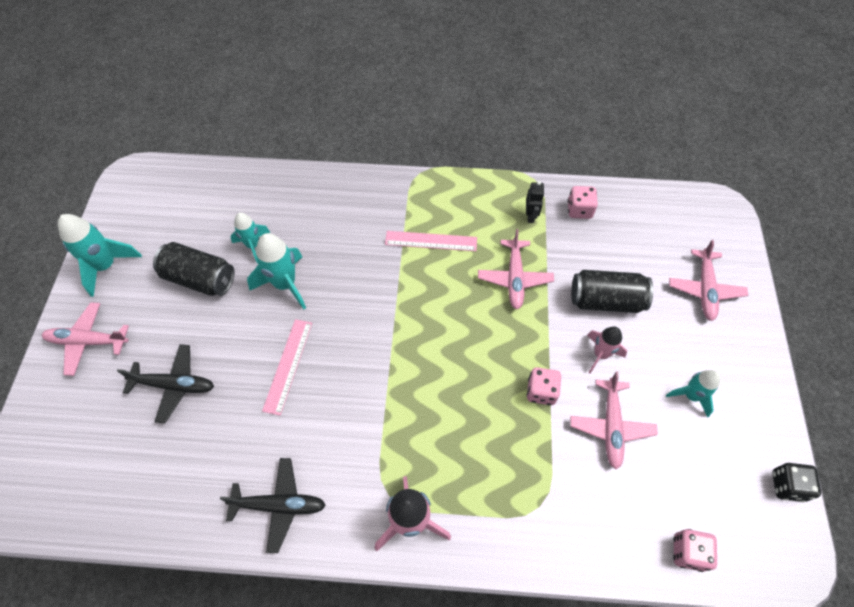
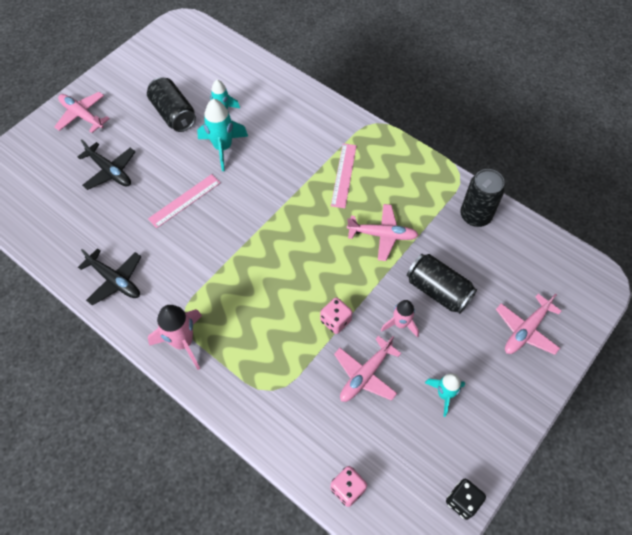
camera: 35 degrees right, 0 degrees up
(106, 266) = (125, 75): turquoise rocket -> none
(431, 241) = (343, 175): pink ruler -> pink ruler turned 60 degrees clockwise
(514, 278) = (382, 235): pink plane -> pink plane turned 120 degrees counterclockwise
(530, 216) = (433, 199): black robot -> none
(579, 210) = (475, 215): pink dice -> black can

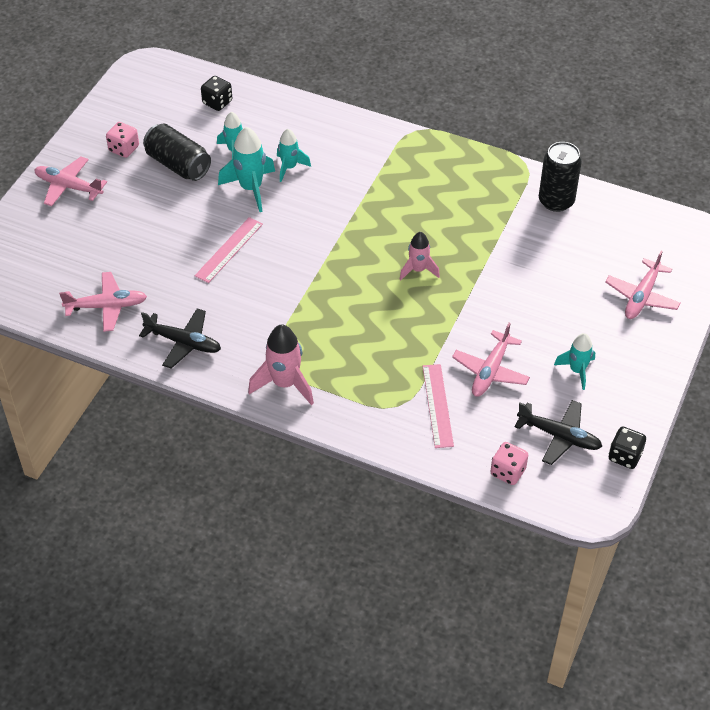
camera: 15 degrees left, 10 degrees down
(110, 171) = (129, 237): black plane -> black plane (559, 436)
(225, 65) = (217, 102): none -> black dice
(260, 135) = (289, 167): none -> turquoise rocket
(335, 321) = (441, 329): pink dice -> pink dice (124, 149)
(343, 175) = (399, 189): pink ruler -> pink ruler (437, 405)
(382, 235) = (463, 239): pink plane -> pink plane (107, 306)
(400, 324) = (511, 318): pink rocket -> pink rocket (418, 270)
(438, 290) = (540, 279): black can -> none

